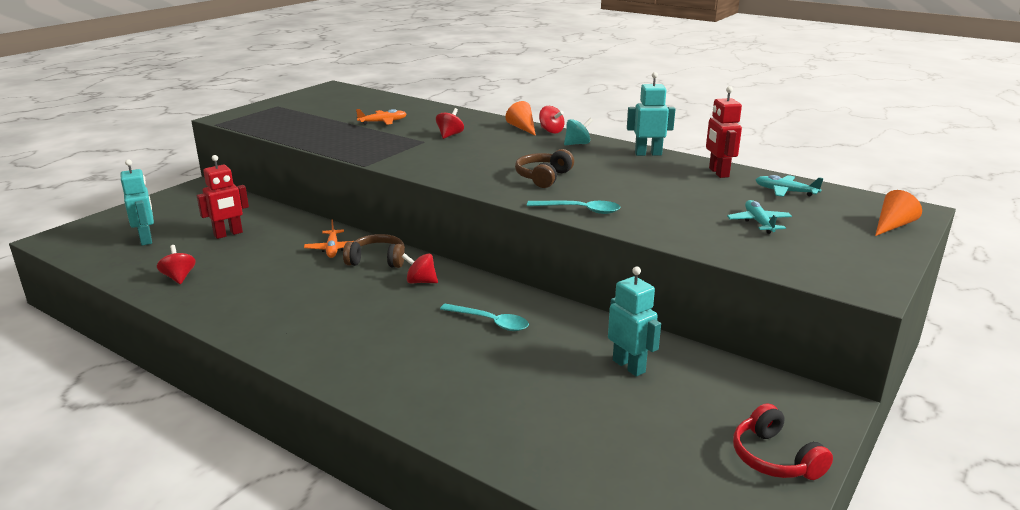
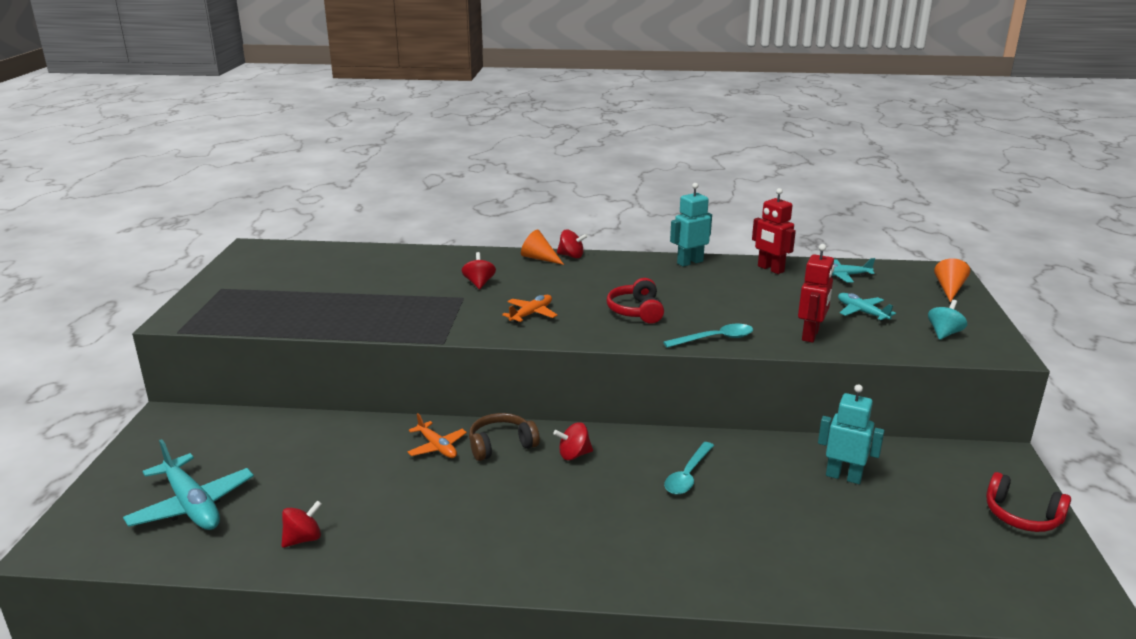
camera: 30 degrees left, 0 degrees up
(146, 239) = (192, 505): turquoise robot -> turquoise plane
(179, 277) = (303, 539): red spinning top -> red spinning top turned 105 degrees clockwise
(228, 234) = (291, 466): red robot -> red robot (811, 335)
(383, 122) = (383, 283): orange plane -> orange plane (531, 314)
(490, 322) = (688, 475): turquoise spoon -> turquoise spoon turned 120 degrees clockwise
(543, 177) = (636, 311): brown headphones -> red headphones
(577, 144) = (615, 265): turquoise spinning top -> turquoise spinning top (944, 333)

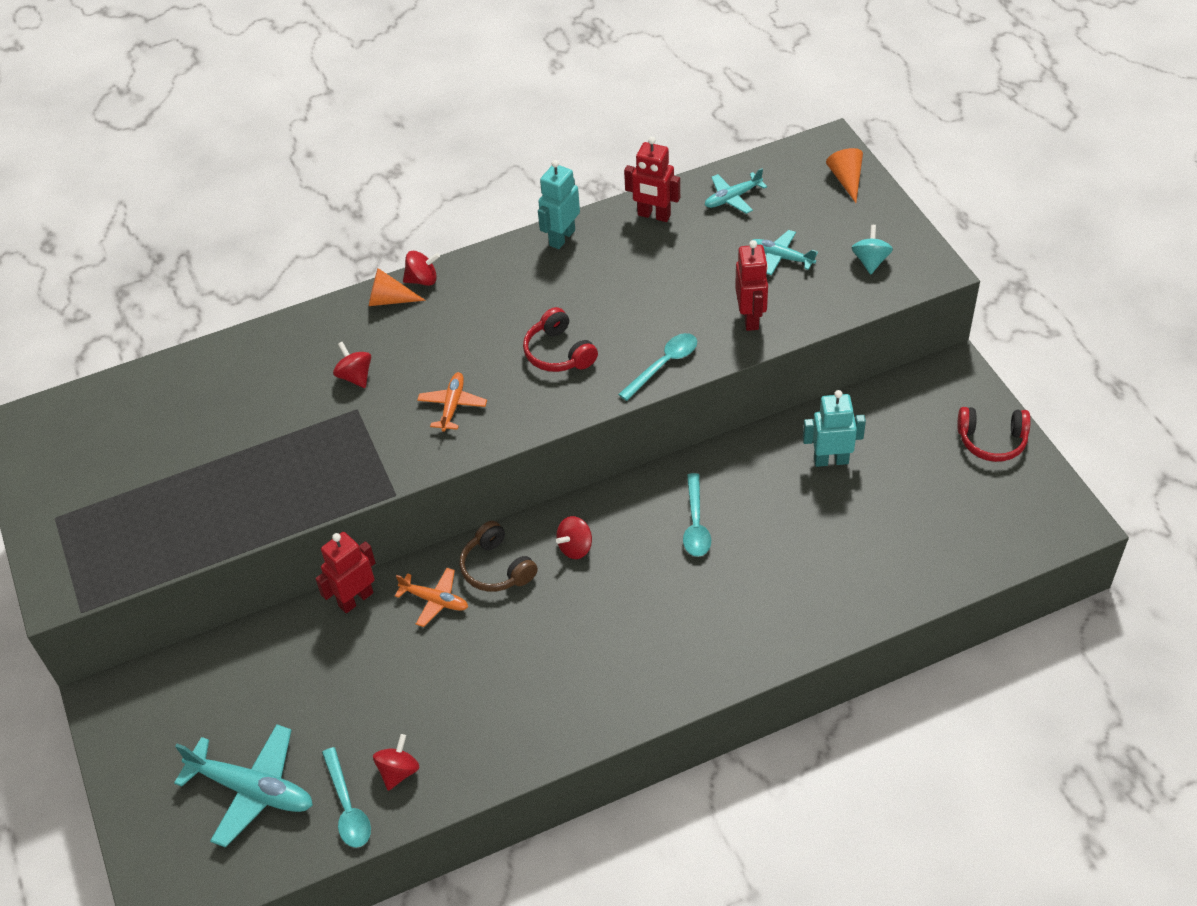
camera: 25 degrees left, 25 degrees up
(242, 545) = (347, 807): none -> turquoise spoon
(382, 426) = (355, 599): none -> red robot
(501, 445) = (497, 568): brown headphones -> brown headphones turned 75 degrees counterclockwise

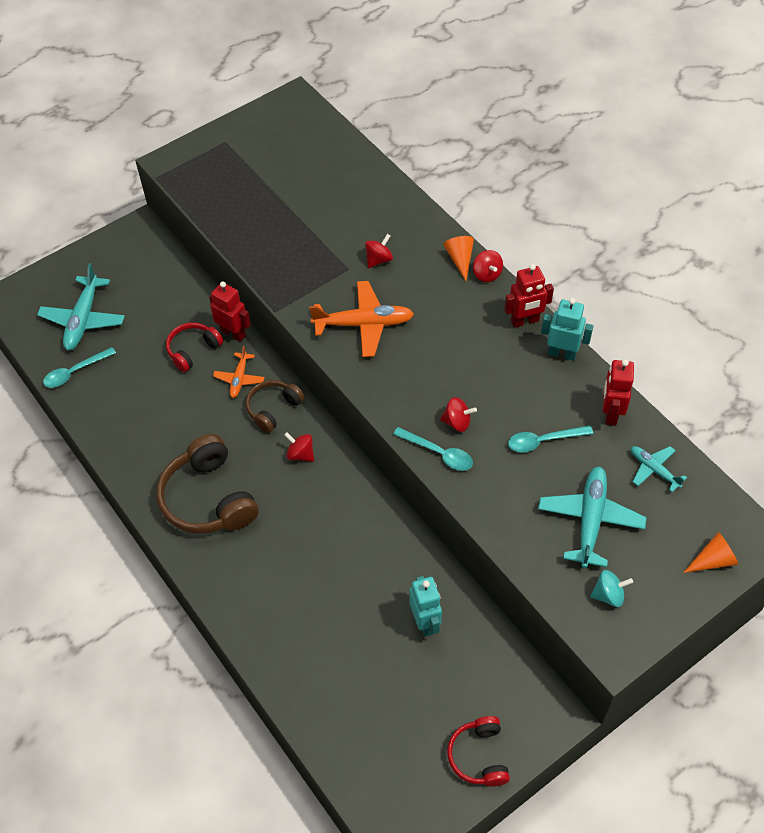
camera: 75 degrees right, 5 degrees up
(398, 771) = (103, 392): red spinning top -> red spinning top (457, 422)
(452, 406) = (364, 324): orange plane -> orange plane, size x1.76
(559, 353) = (433, 379): red headphones -> red headphones (193, 350)
(613, 655) = (208, 498): none -> brown headphones
(695, 524) = (338, 531): turquoise spoon -> turquoise spoon (543, 441)
(751, 318) = (508, 508): red robot -> red robot (525, 321)
(781, 257) = (590, 520): turquoise plane -> turquoise plane, size x1.76

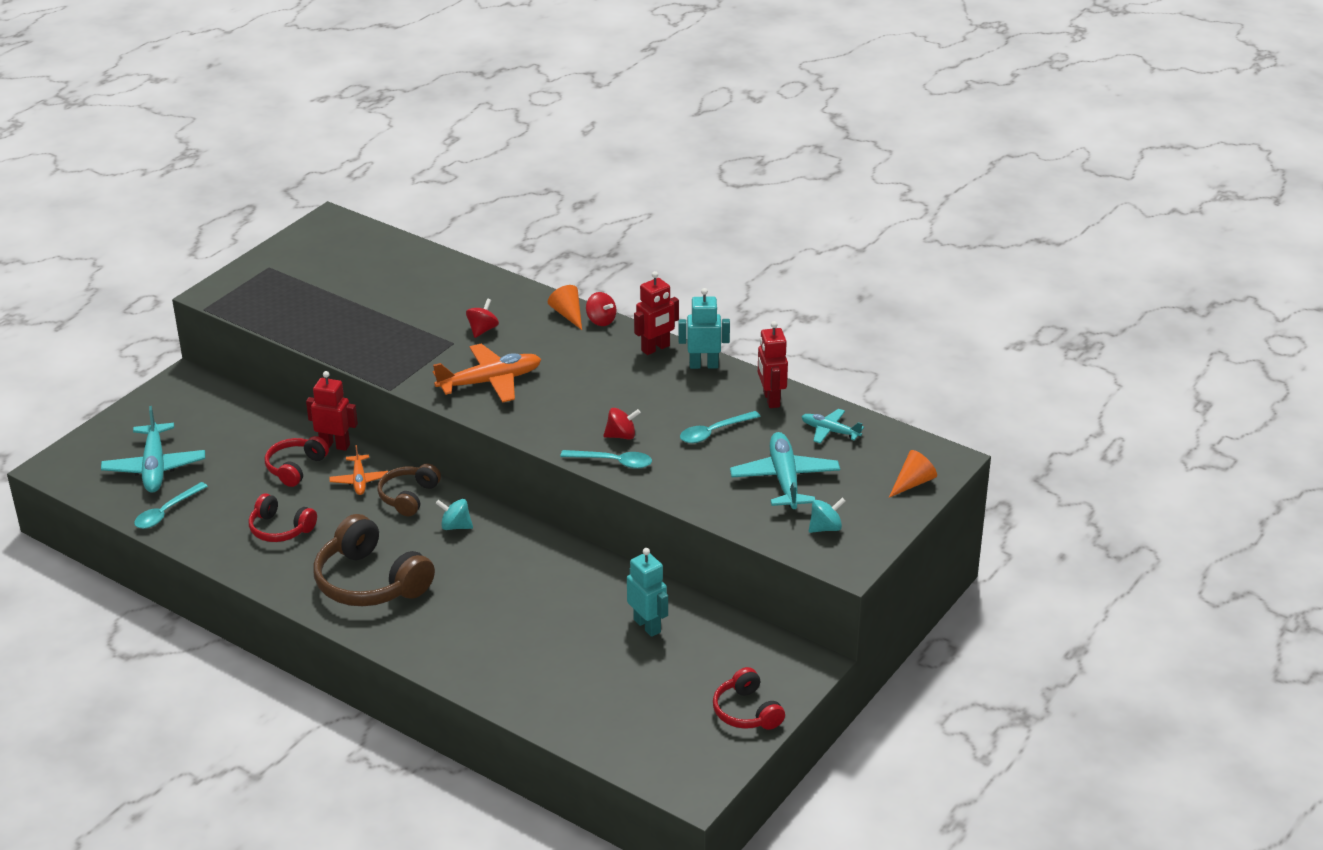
camera: 20 degrees left, 20 degrees down
(157, 416) = (280, 529): none -> red headphones
(300, 454) = (455, 526): red spinning top -> turquoise spinning top

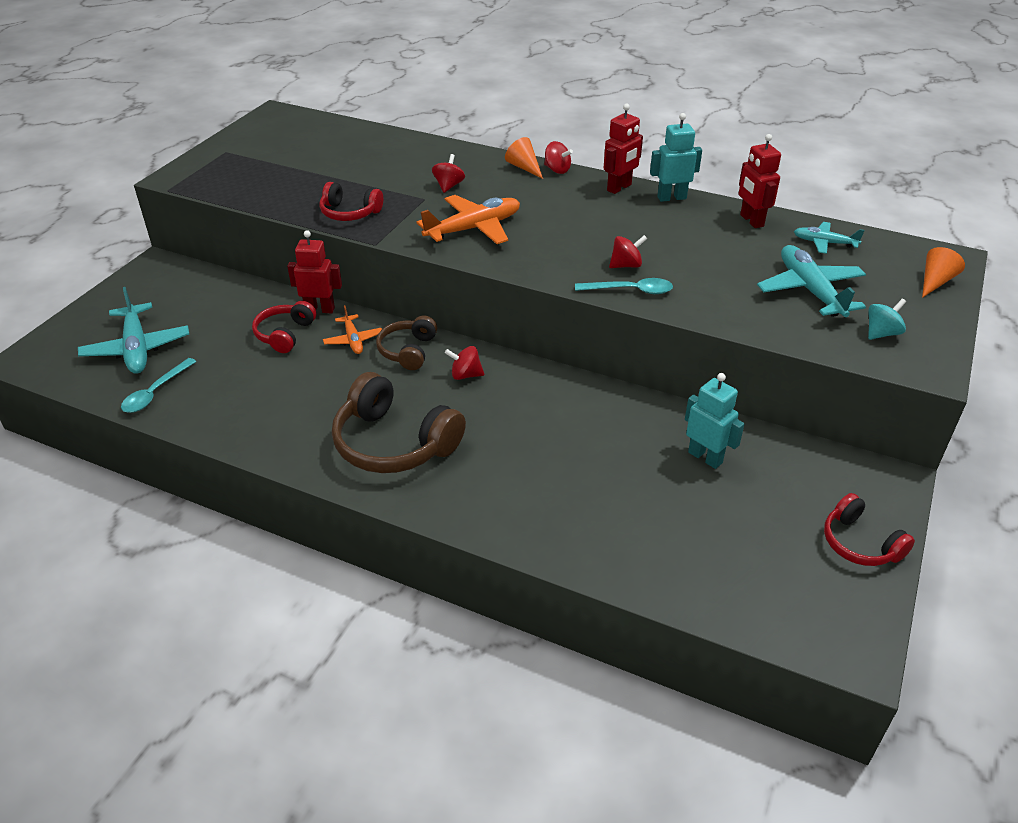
camera: 10 degrees left, 5 degrees up
(280, 529) = (282, 397): red headphones -> red headphones (349, 213)
(455, 526) = (465, 375): turquoise spinning top -> red spinning top
(714, 432) = (714, 254): turquoise spoon -> none

